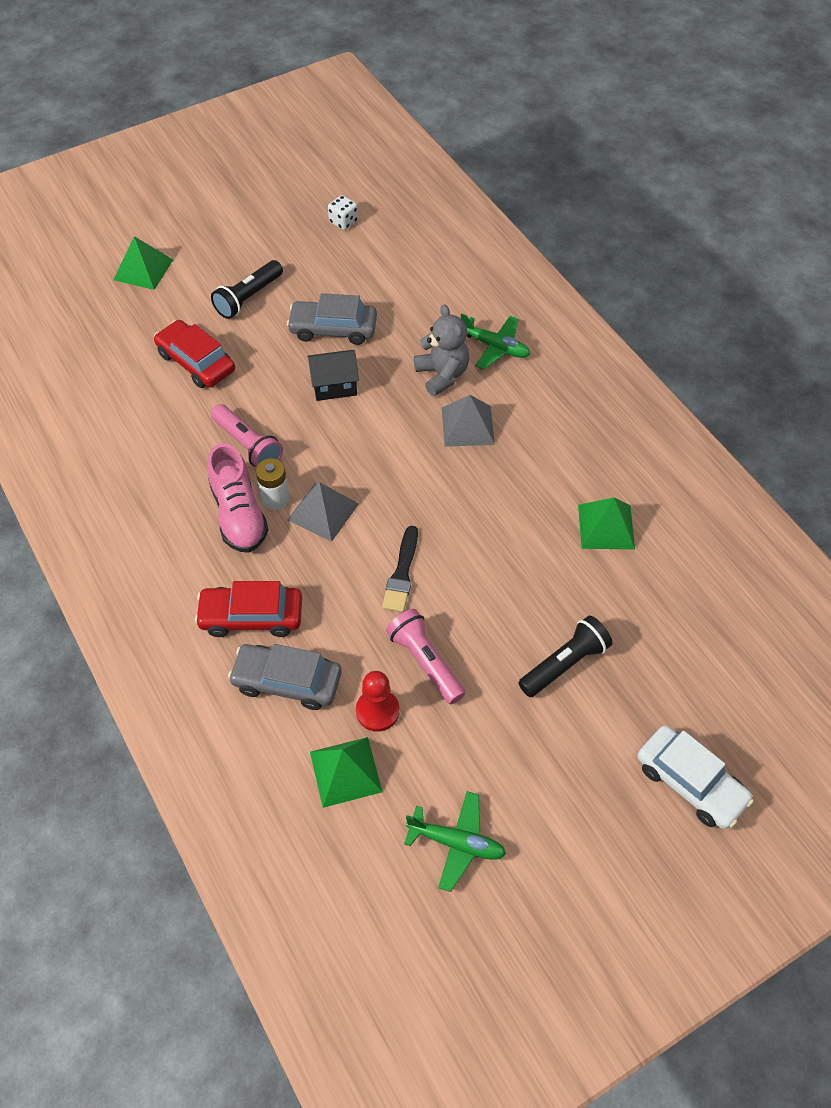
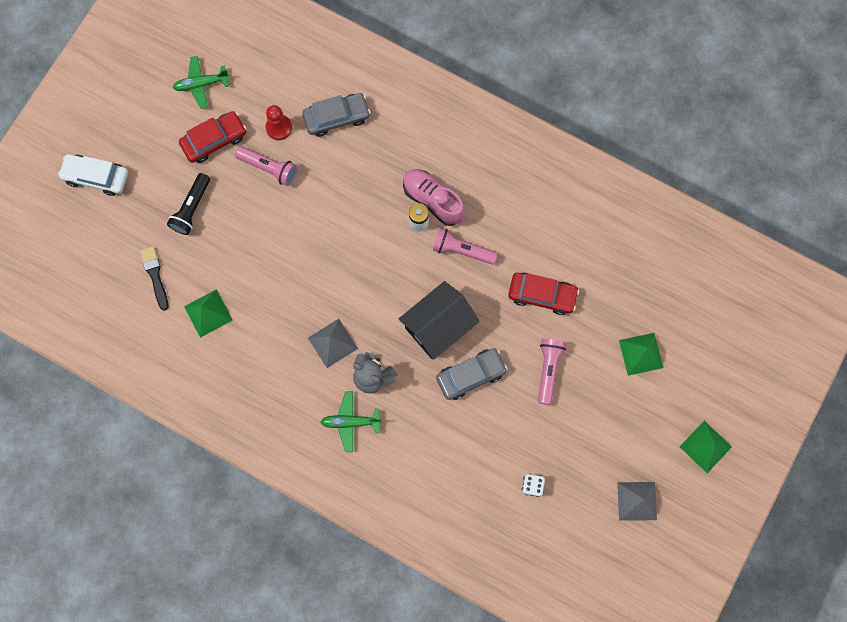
camera: 150 degrees right, 20 degrees up
(248, 298) = (548, 370): black flashlight -> pink flashlight
(251, 616) = (381, 142): red car -> red car (214, 140)
(323, 511) = (384, 229): grey pyramid -> grey pyramid (637, 501)
(334, 386) = (438, 327): black house -> black house, size x1.71
(345, 771) = (276, 88): green pyramid -> green pyramid (705, 446)
(402, 574) = (313, 214): black brush -> black brush (155, 275)

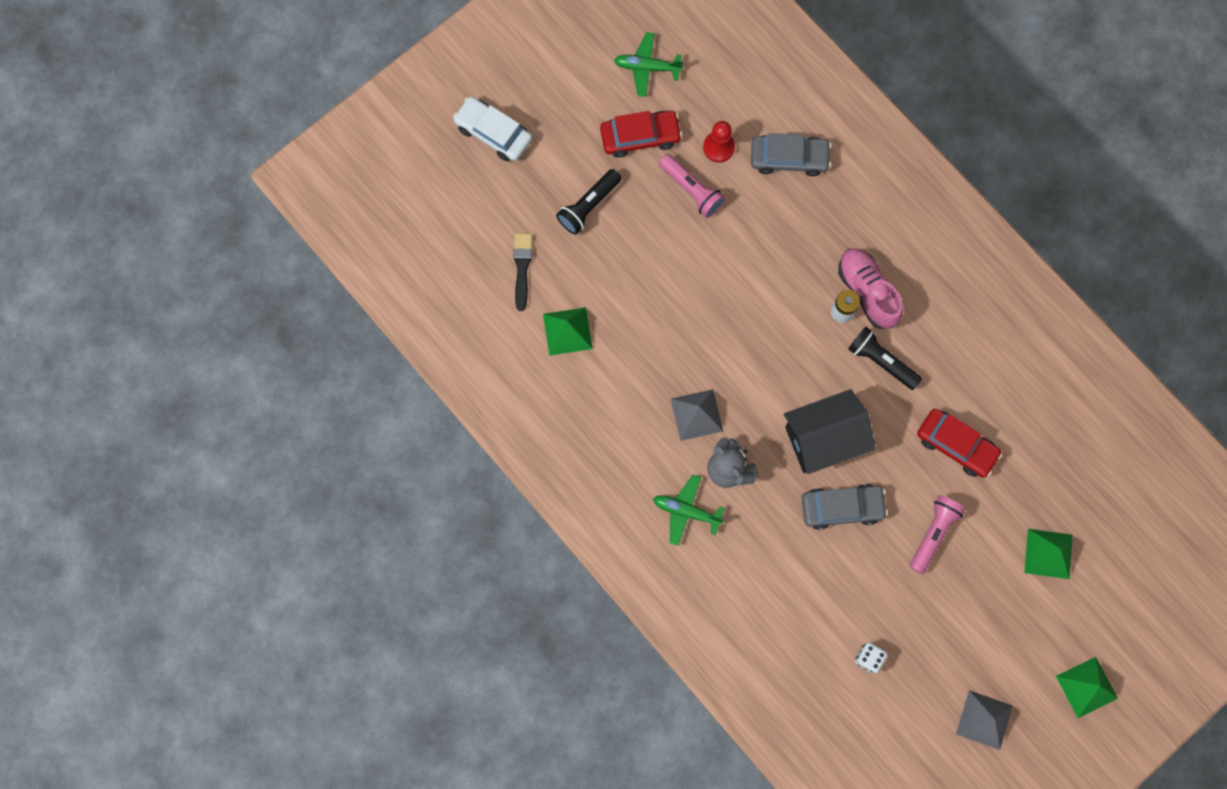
camera: 20 degrees right, 0 degrees up
(462, 250) = (881, 361): pink flashlight -> black flashlight

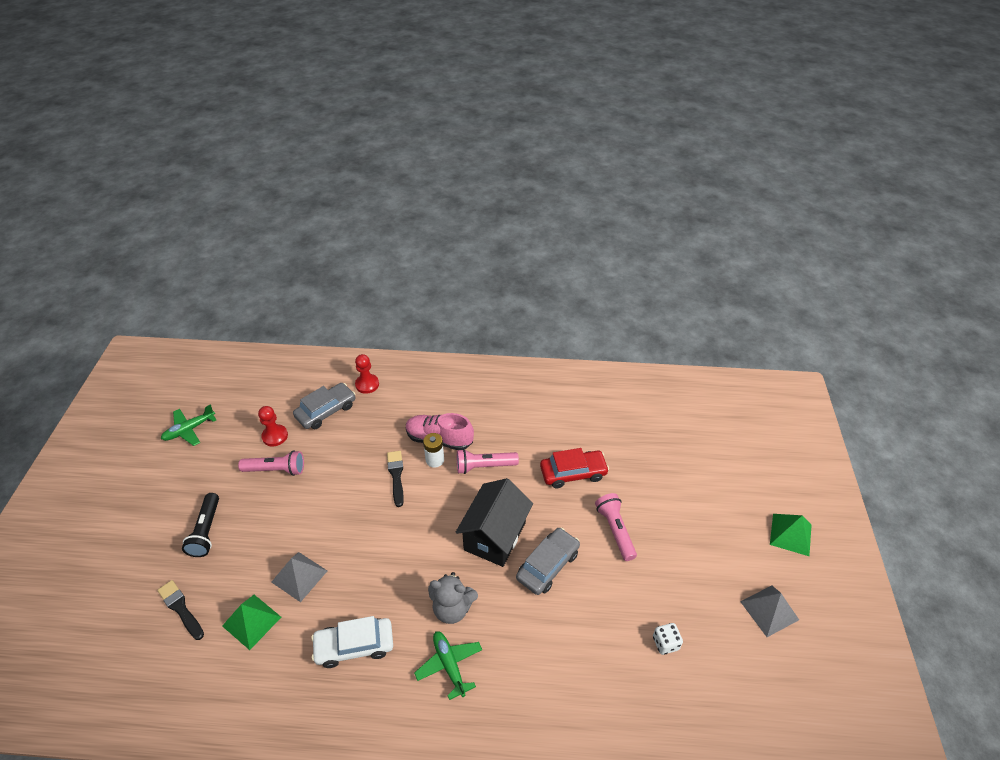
camera: 45 degrees left, 30 degrees down
(493, 133) = (94, 541): white car -> white car (354, 645)
(640, 137) = (214, 467): red car -> none
(686, 511) = (449, 665): green plane -> green plane turned 90 degrees clockwise
(696, 415) = (397, 594): grey pyramid -> grey pyramid (299, 576)
(792, 296) = (396, 476): none -> black brush
(855, 159) = (367, 384): none -> red pawn
(881, 361) = (484, 466): black flashlight -> pink flashlight
(1048, 553) = (684, 484): green pyramid -> none

